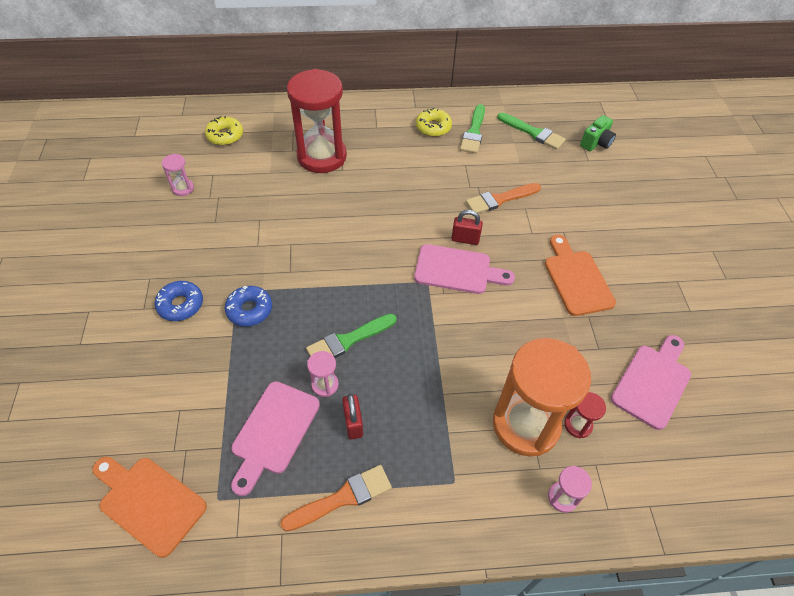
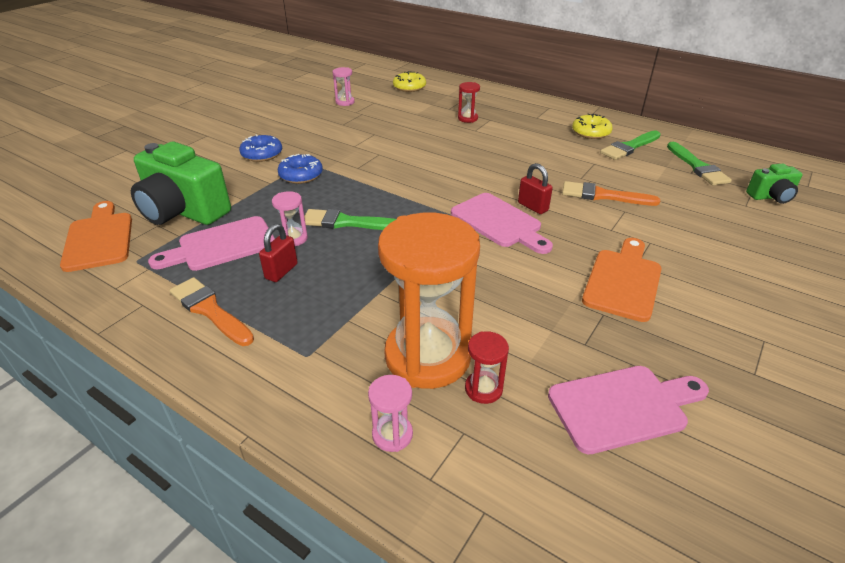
camera: 40 degrees right, 15 degrees down
(191, 419) = (184, 212): none -> green camera
(322, 156) = (467, 118): red hourglass -> red hourglass, size x0.41
(342, 498) = (210, 310): orange brush -> orange brush turned 150 degrees counterclockwise

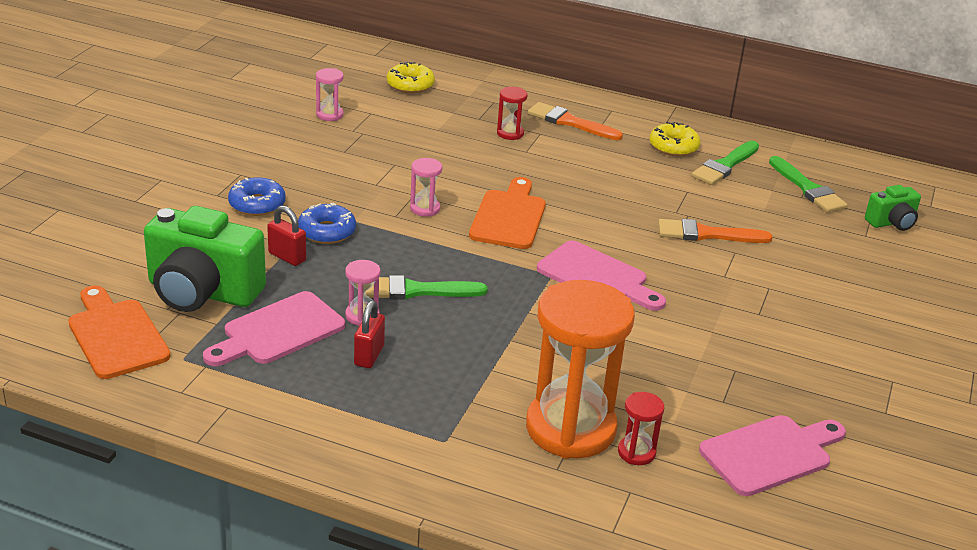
camera: 15 degrees left, 5 degrees down
(210, 310) = (311, 405): orange brush -> orange brush (570, 122)
(392, 434) = (564, 501): pink hourglass -> pink hourglass (425, 209)
(533, 207) = (630, 254): red padlock -> red padlock (287, 257)
(623, 281) = (748, 334): orange cutting board -> orange cutting board (508, 217)

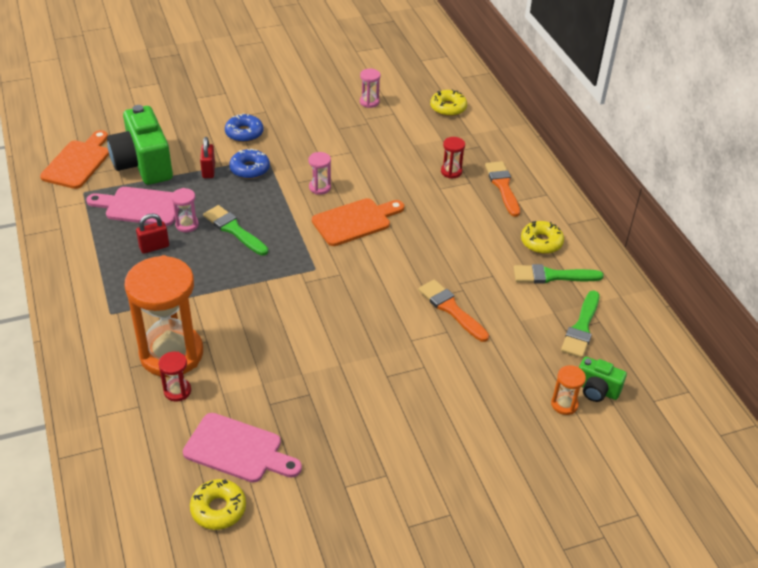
camera: 50 degrees right, 10 degrees up
(597, 277) = (337, 287): pink cutting board -> none
(845, 508) = (218, 509): none -> yellow donut
(893, 246) = (564, 404): none -> orange hourglass

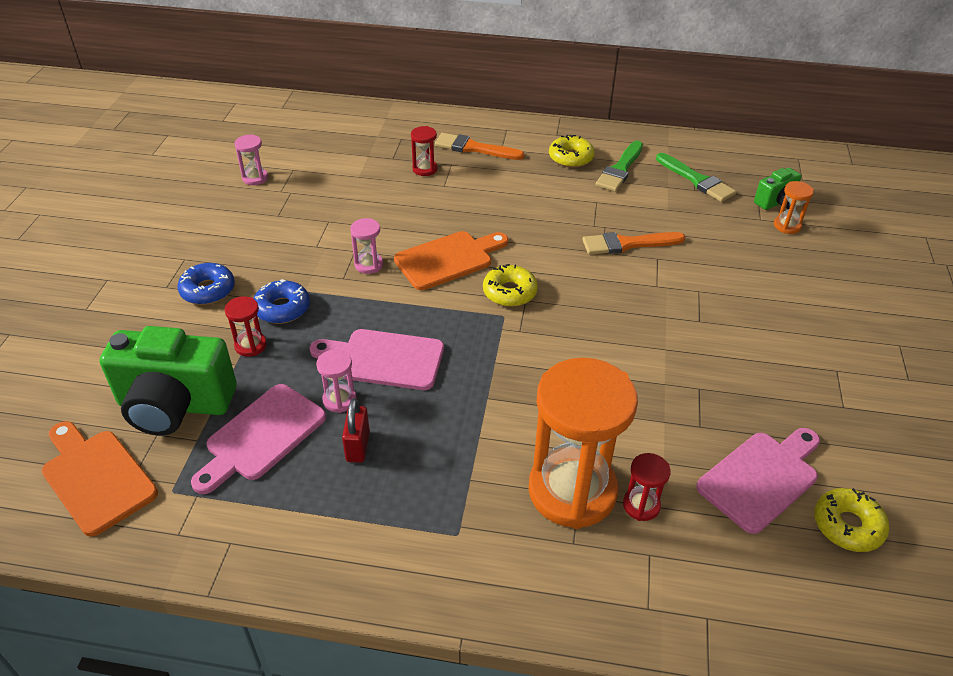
camera: 60 degrees left, 0 degrees up
(208, 171) = (250, 345): red padlock -> red hourglass
(234, 230) = (384, 359): green brush -> pink cutting board
(355, 221) = (448, 259): orange cutting board -> orange cutting board turned 60 degrees clockwise
(448, 108) = (322, 134): yellow donut -> yellow donut (509, 292)

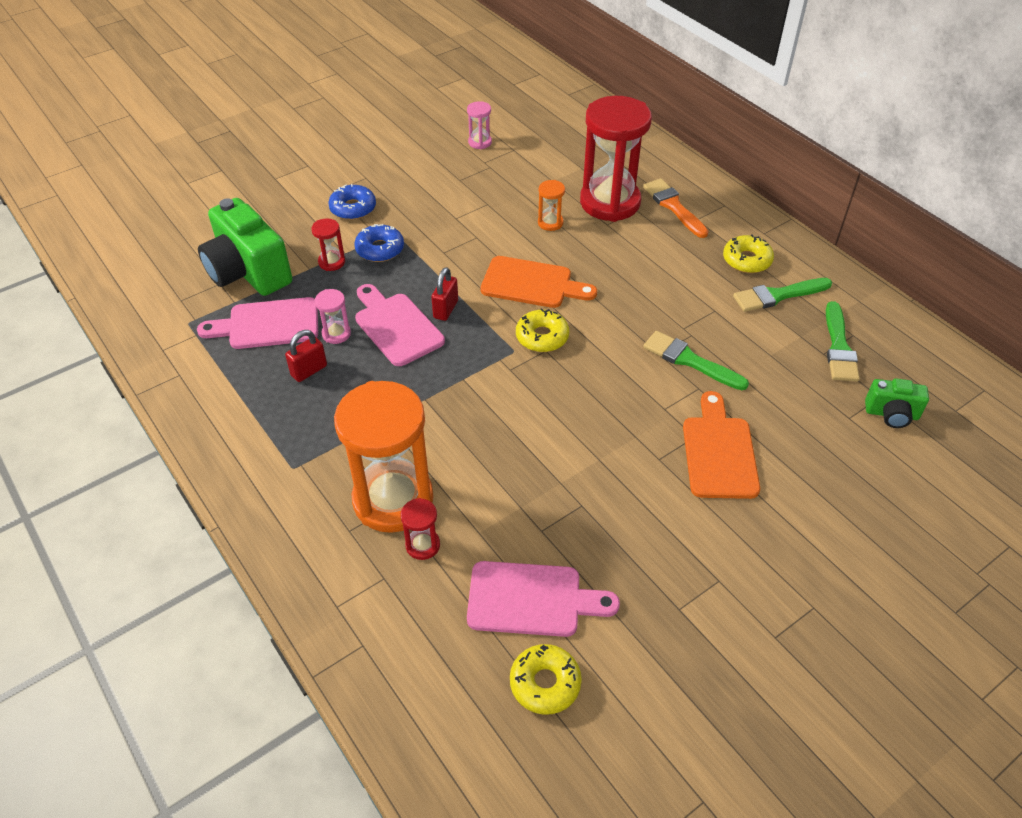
camera: 45 degrees right, 5 degrees up
(96, 478) = (164, 287): orange cutting board -> orange cutting board (718, 452)
(369, 265) = (472, 253): pink hourglass -> none
(407, 320) = (445, 309): none -> red padlock
(424, 169) = (610, 202): red hourglass -> red hourglass, size x2.41
(628, 244) = (690, 360): orange brush -> green brush
(787, 226) = (867, 440): orange hourglass -> orange hourglass (550, 223)

